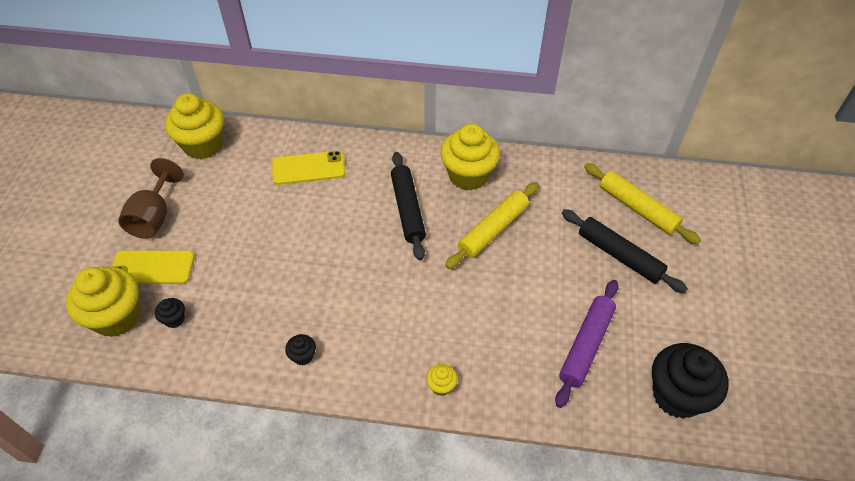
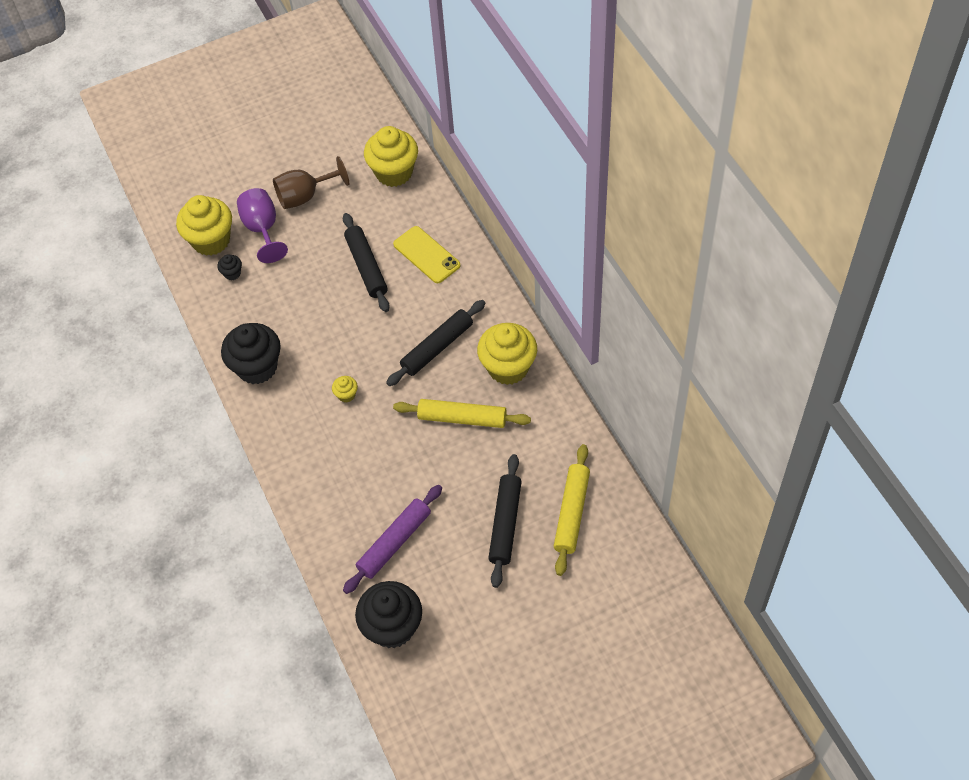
camera: 60 degrees right, 5 degrees up
(152, 267) = (262, 229): yellow phone -> purple goblet
(278, 213) = (366, 267): none -> black rolling pin
(303, 356) = (257, 367): black cupcake -> black cupcake, size x2.31
(441, 386) = (292, 466): yellow cupcake -> yellow cupcake (346, 395)
(586, 345) = (394, 542): purple rolling pin -> purple rolling pin turned 45 degrees counterclockwise

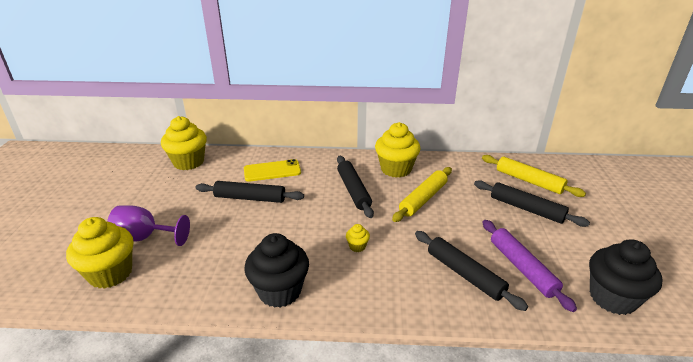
camera: 65 degrees left, 25 degrees down
(232, 273) = (163, 272): black cupcake -> none
(305, 196) = (148, 205): brown goblet -> none
(357, 497) = (465, 274): none -> black rolling pin

